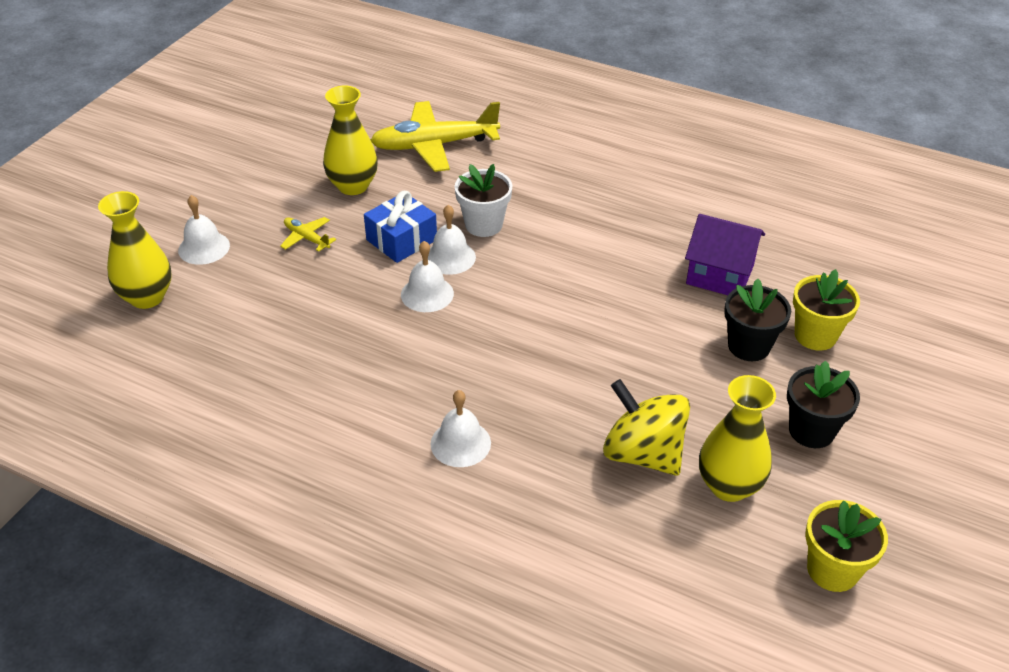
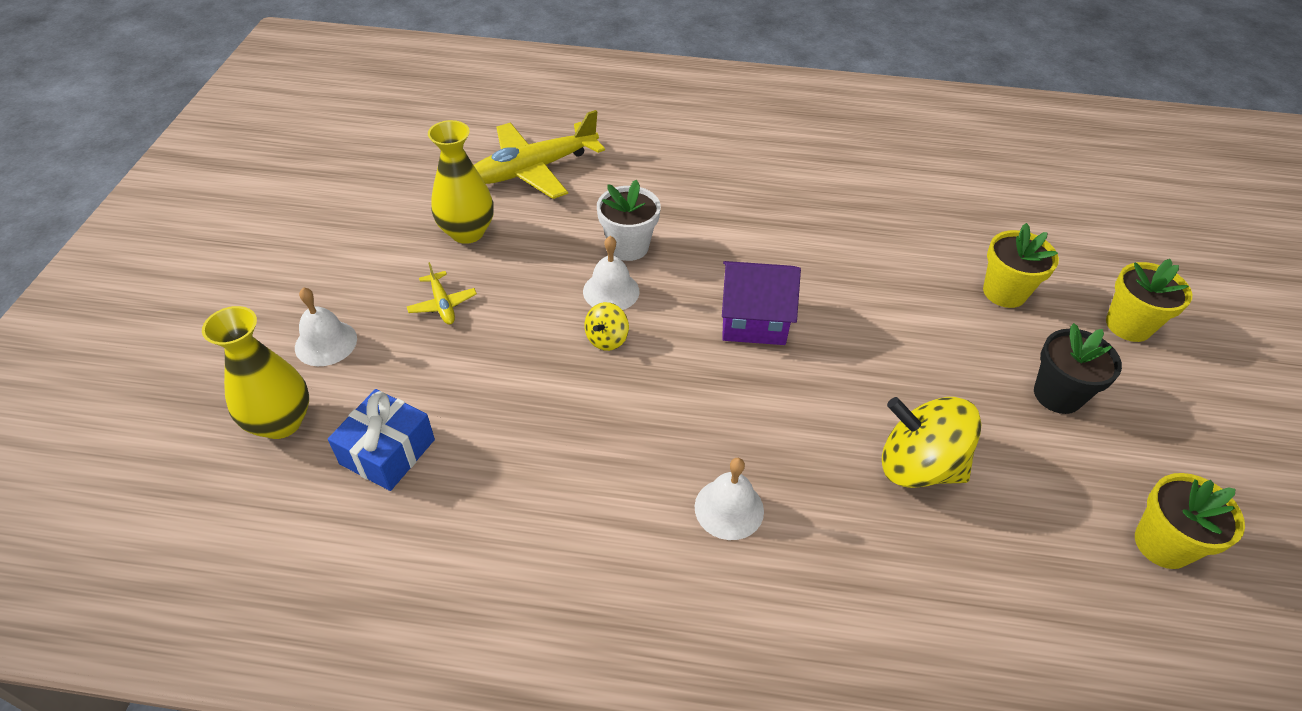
camera: 20 degrees left, 5 degrees up
(306, 238) = (442, 304): yellow plane -> yellow plane turned 135 degrees counterclockwise
(401, 240) = (549, 283): blue gift -> blue gift (387, 452)
(427, 294) = (607, 339): white bell -> yellow spinning top
(720, 274) = (884, 249): purple house -> purple house (753, 320)
(729, 486) = (1018, 478): yellow vase -> none
(749, 346) = (952, 318): black flower pot -> none
(924, 391) = (1128, 325): none -> yellow flower pot

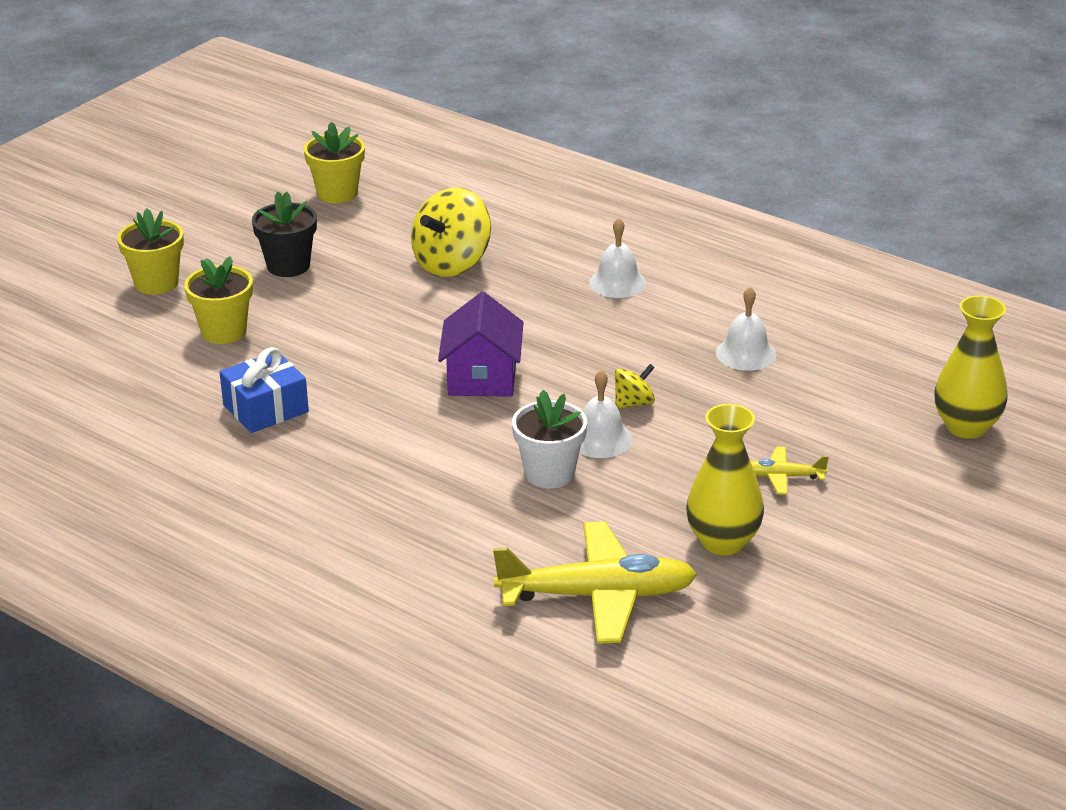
camera: 150 degrees left, 15 degrees down
(326, 343) = (914, 477): white bell -> white bell (746, 353)
(387, 452) = (873, 382): blue gift -> blue gift (265, 408)
(442, 304) = (782, 477): yellow plane -> yellow plane turned 90 degrees counterclockwise
(753, 320) = (482, 378): purple house -> purple house turned 60 degrees clockwise
(918, 466) = (452, 264): yellow spinning top -> yellow spinning top turned 75 degrees clockwise

